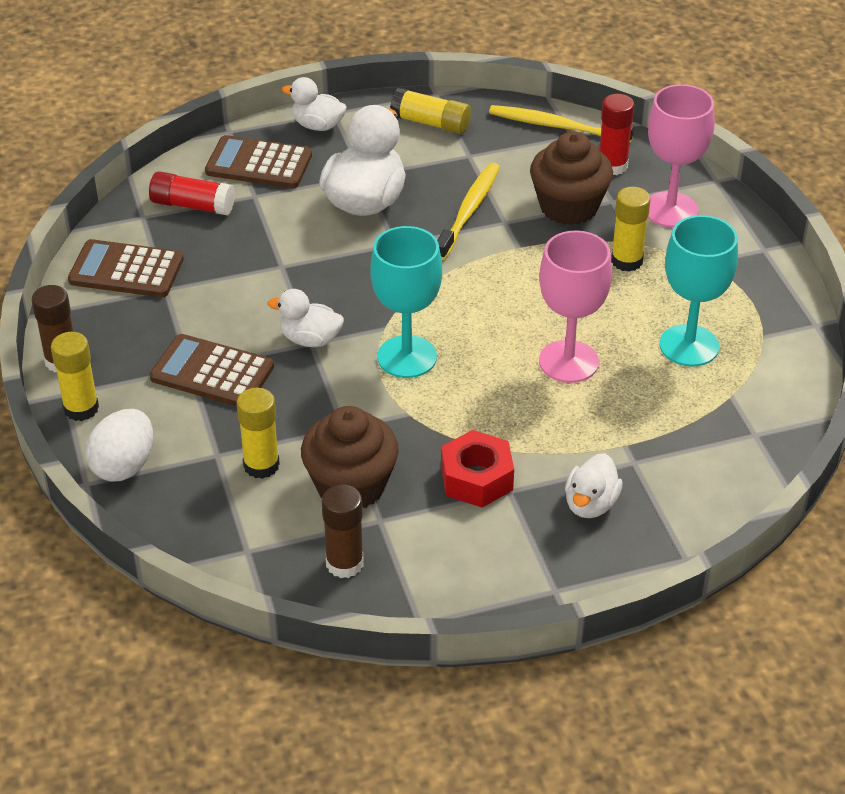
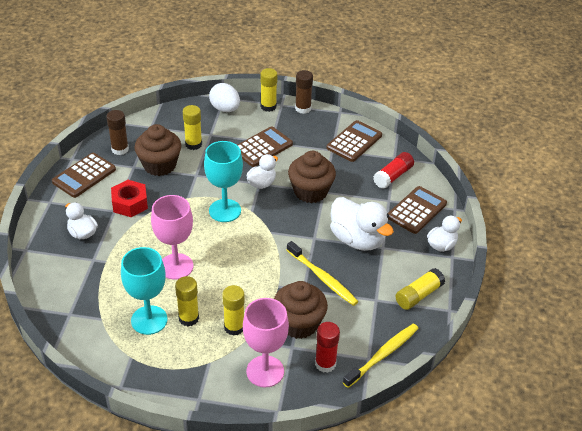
camera: 115 degrees right, 0 degrees up
(291, 279) = (310, 191): none -> brown cupcake
(453, 578) = (84, 175): none -> brown calculator
(650, 309) = (188, 318): none -> yellow glue stick

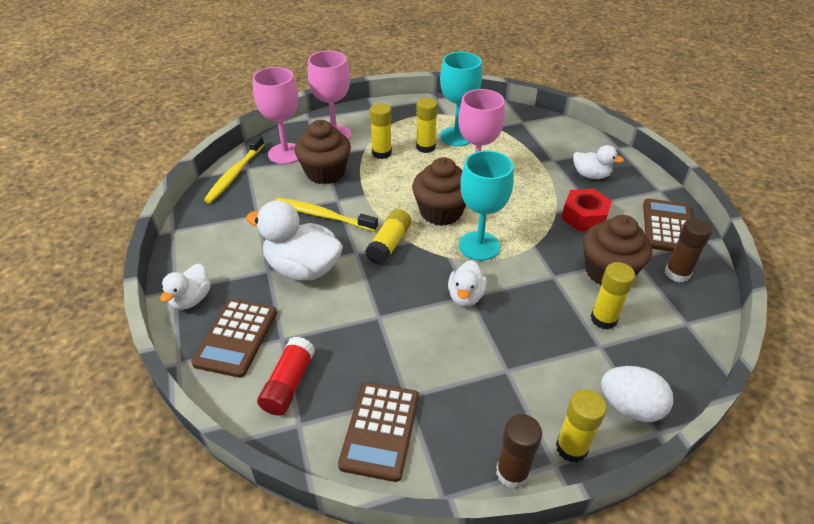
camera: 155 degrees right, 0 degrees up
(262, 147) = (510, 354): brown calculator -> none
(310, 191) = (395, 310): brown cupcake -> brown cupcake (441, 212)
(325, 364) = (285, 154): red glue stick -> pink goblet
(418, 295) = (210, 233): yellow glue stick -> yellow glue stick (389, 244)

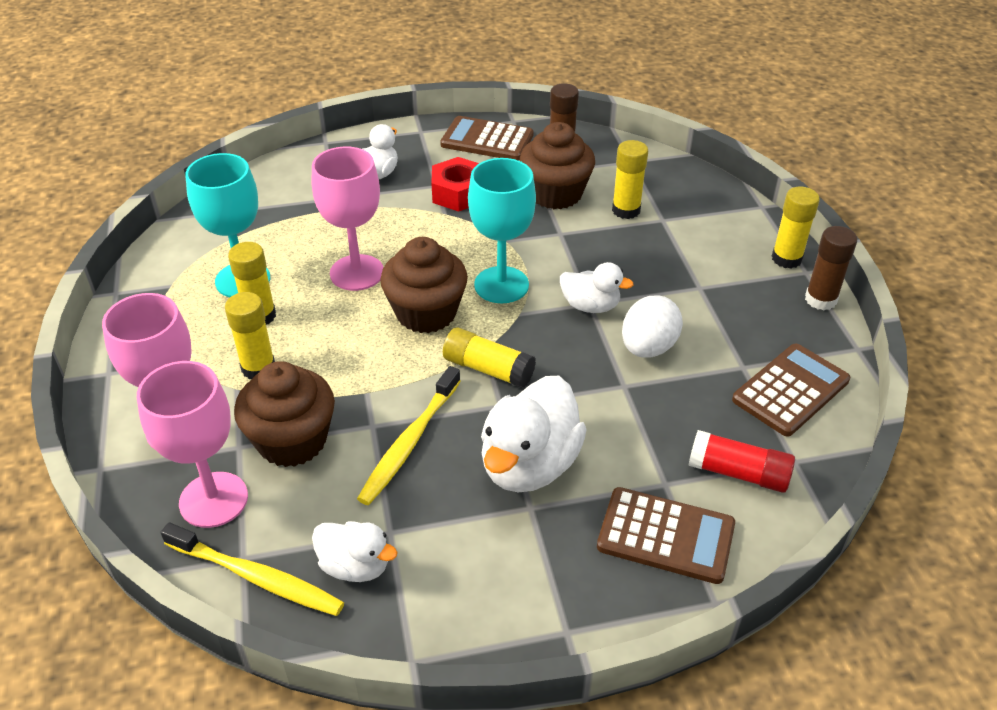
camera: 85 degrees left, 0 degrees up
(191, 299) = (590, 604): white duck -> white duck (355, 566)
(380, 430) = (791, 390): brown calculator -> brown calculator turned 60 degrees counterclockwise
(630, 407) = (736, 216): white egg -> white egg (648, 348)

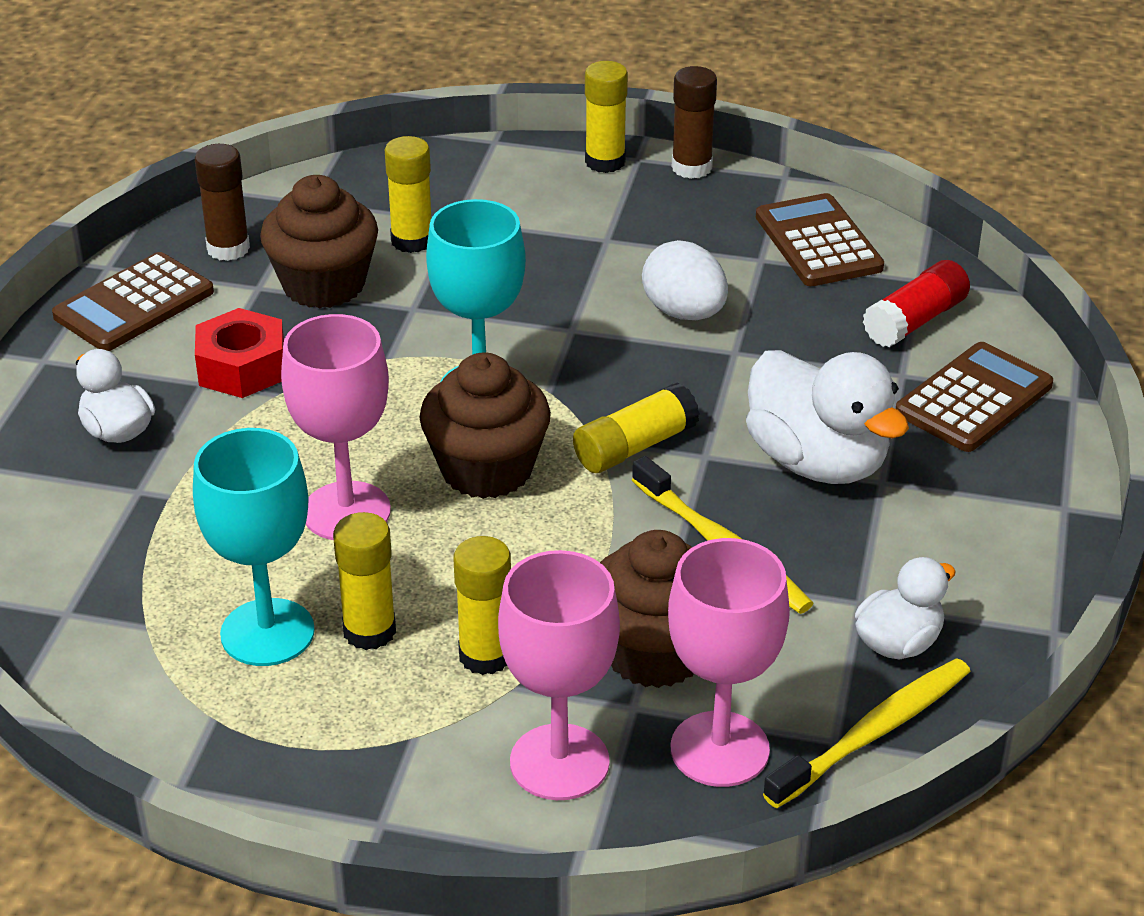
camera: 65 degrees left, 5 degrees down
(590, 306) = (578, 330): white duck -> none

